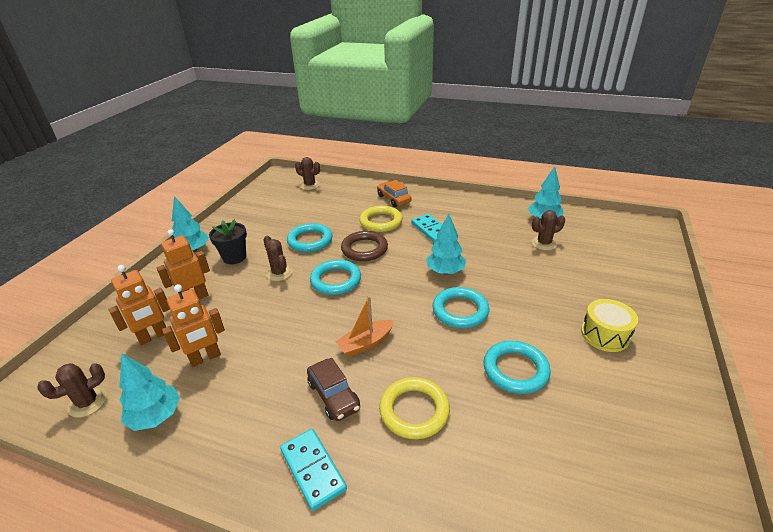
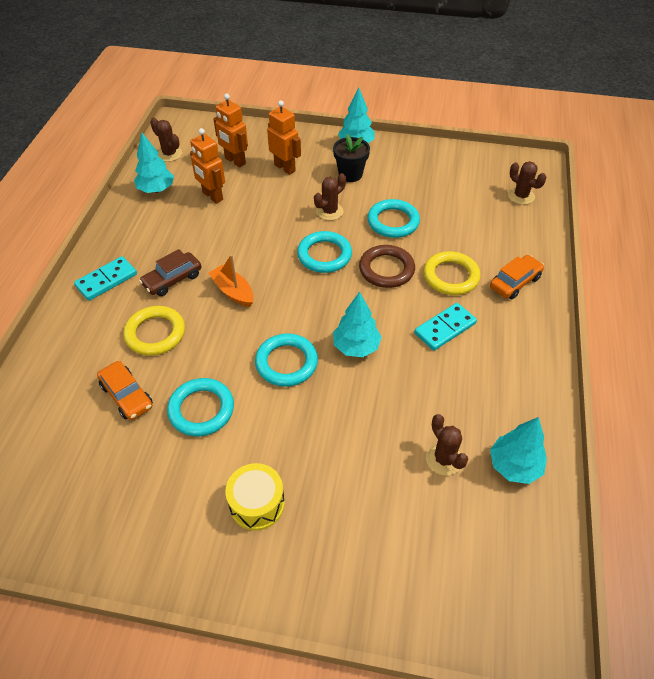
camera: 80 degrees right, 15 degrees up
(310, 185) = (521, 196): brown cactus -> brown cactus turned 60 degrees counterclockwise
(502, 435) = (127, 396): none -> orange car

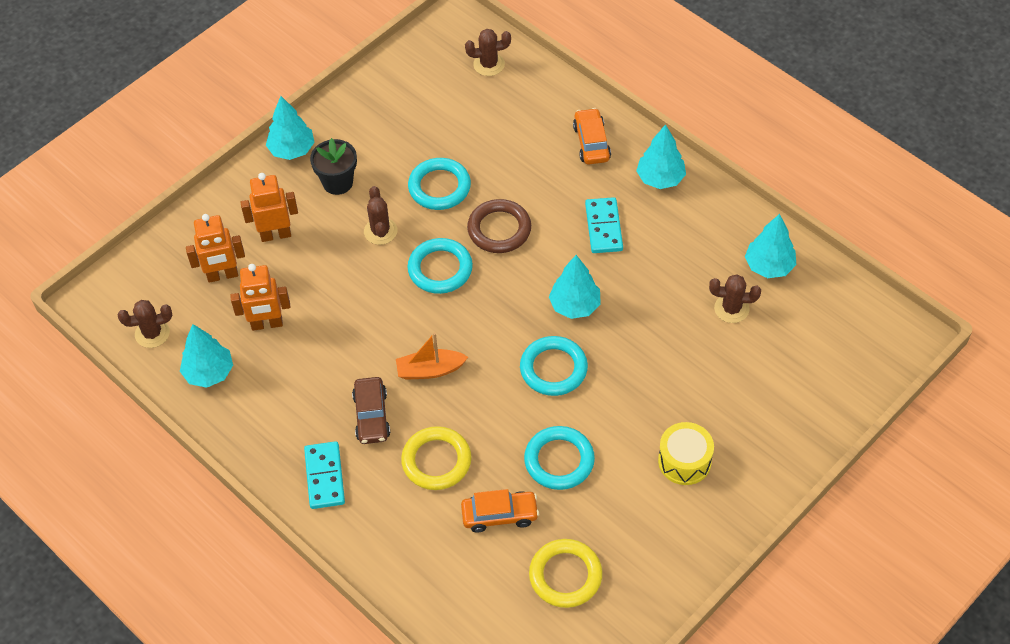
camera: 55 degrees left, 5 degrees up
(451, 276) = (547, 185): yellow ring -> yellow ring (565, 575)
(526, 341) = (660, 178): none -> turquoise tree

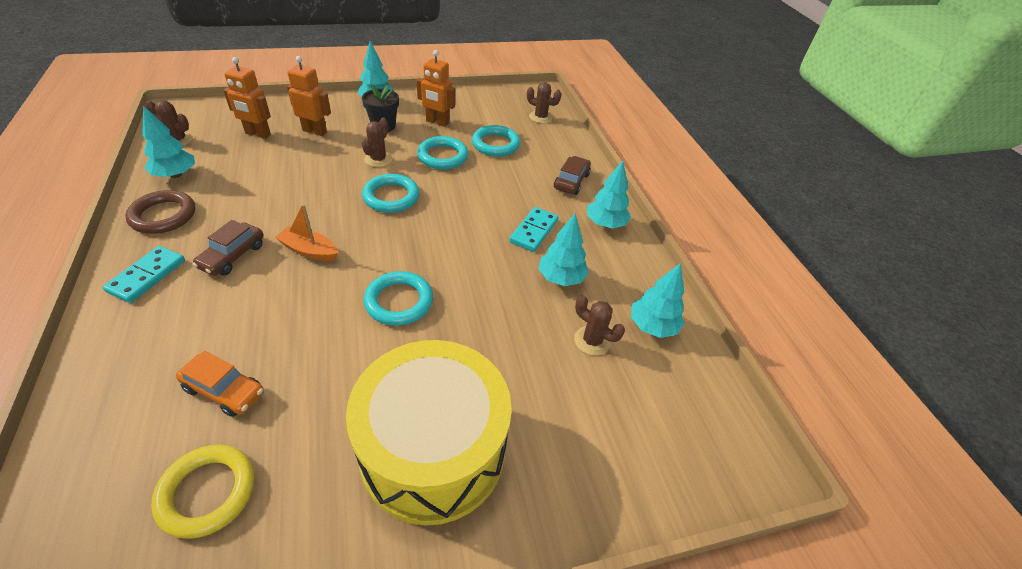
camera: 25 degrees right, 10 degrees down
(267, 324) = (246, 169): orange robot -> orange robot (437, 122)
(436, 461) = (234, 314): yellow ring -> none
(499, 229) = (456, 196): brown ring -> brown ring (163, 216)
(559, 460) = (325, 376): turquoise ring -> turquoise ring (495, 144)
(575, 305) = (461, 268): turquoise tree -> turquoise tree (561, 278)
(591, 143) = (571, 181): orange car -> brown car
(684, 461) = (433, 450): yellow drum -> yellow drum, size x2.25

